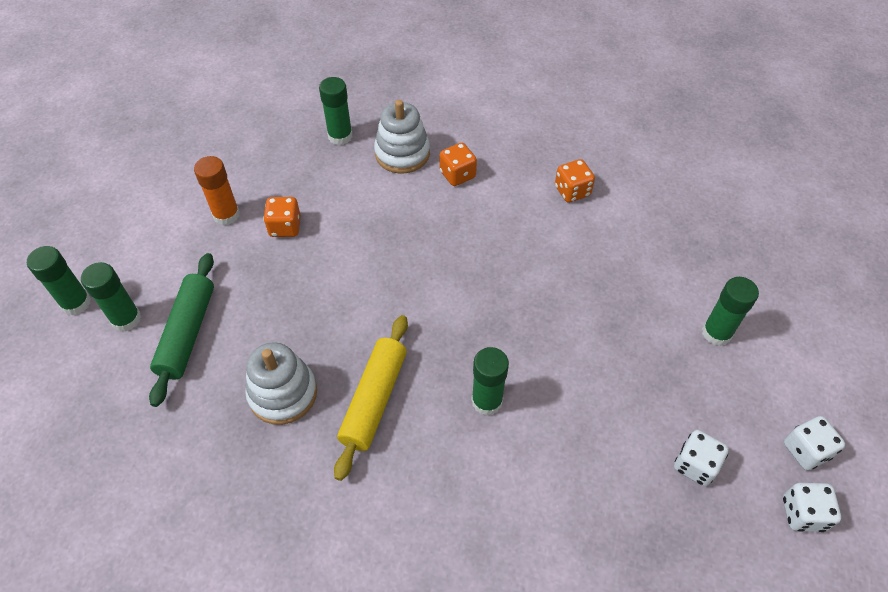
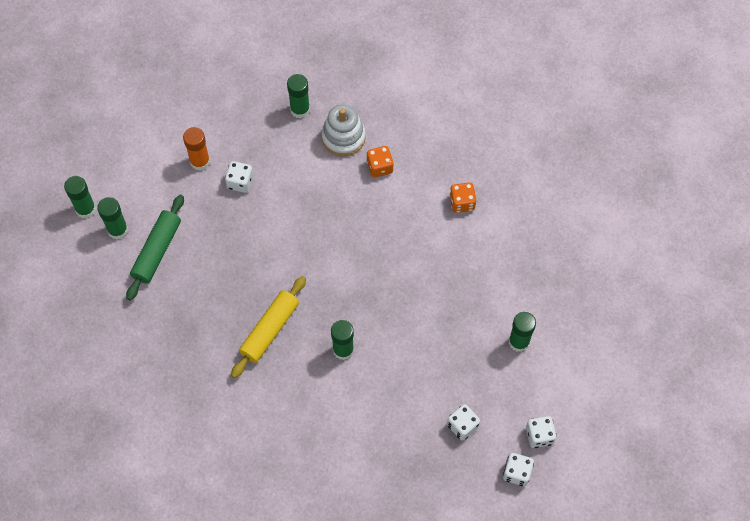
camera: 15 degrees right, 10 degrees up
(283, 393) = (211, 310): white stacking toy -> none
(285, 227) = (240, 182): orange dice -> white dice

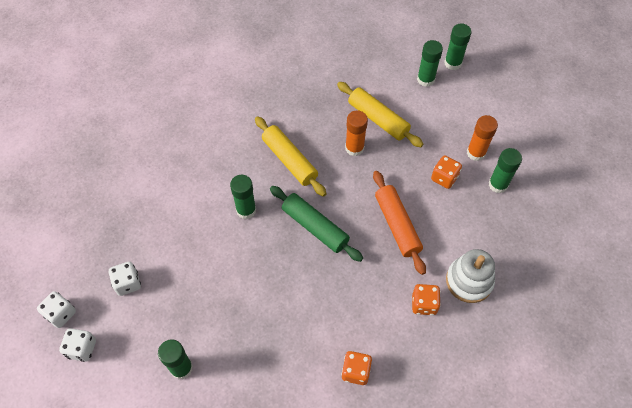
camera: 110 degrees right, 5 degrees down
(157, 251) = (396, 101): green rolling pin -> green rolling pin (315, 227)
(187, 261) = (378, 119): none -> yellow rolling pin
(232, 273) = (354, 148): none -> orange glue stick
(240, 182) = (444, 178): white dice -> orange dice
(300, 109) = (513, 251): green glue stick -> green glue stick (498, 184)
(308, 209) = (397, 225): none -> orange rolling pin

